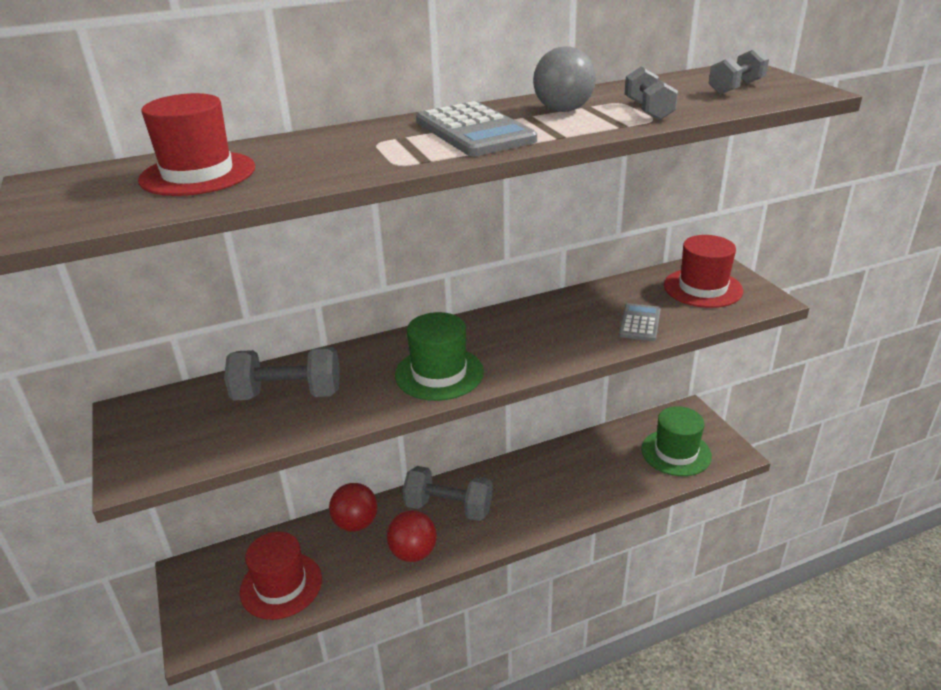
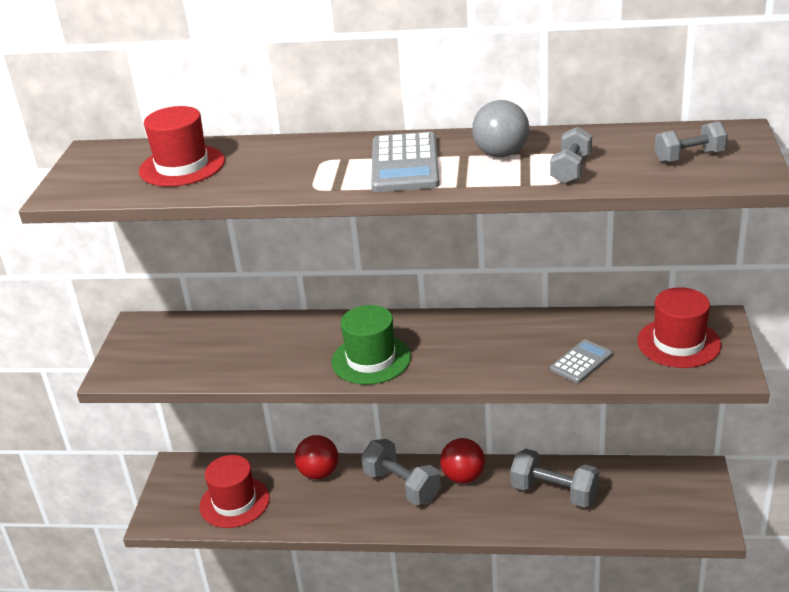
camera: 30 degrees right, 0 degrees up
(288, 394) = (249, 344): grey dumbbell -> grey dumbbell (554, 492)
(413, 552) = (348, 513): red ball -> red ball (463, 477)
(676, 452) = (652, 507): green hat -> none

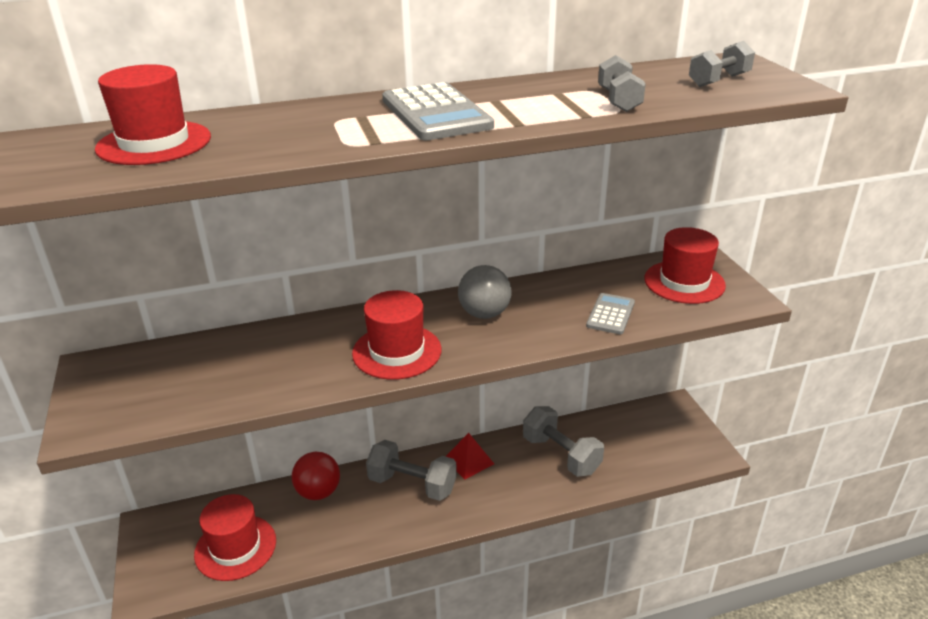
camera: 25 degrees left, 0 degrees up
(371, 359) = (397, 351): green hat -> red hat
(463, 477) = (469, 460): red ball -> red pyramid
(501, 154) = (532, 96): grey ball -> grey ball (484, 314)
(554, 492) = (561, 455): grey dumbbell -> grey dumbbell turned 45 degrees clockwise

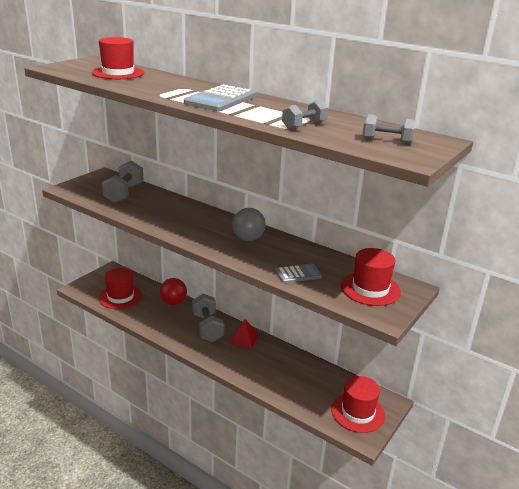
camera: 50 degrees right, 5 degrees down
(397, 351) = (187, 228): red hat -> red hat (358, 412)
(561, 455) = (286, 370): grey dumbbell -> grey dumbbell (124, 193)

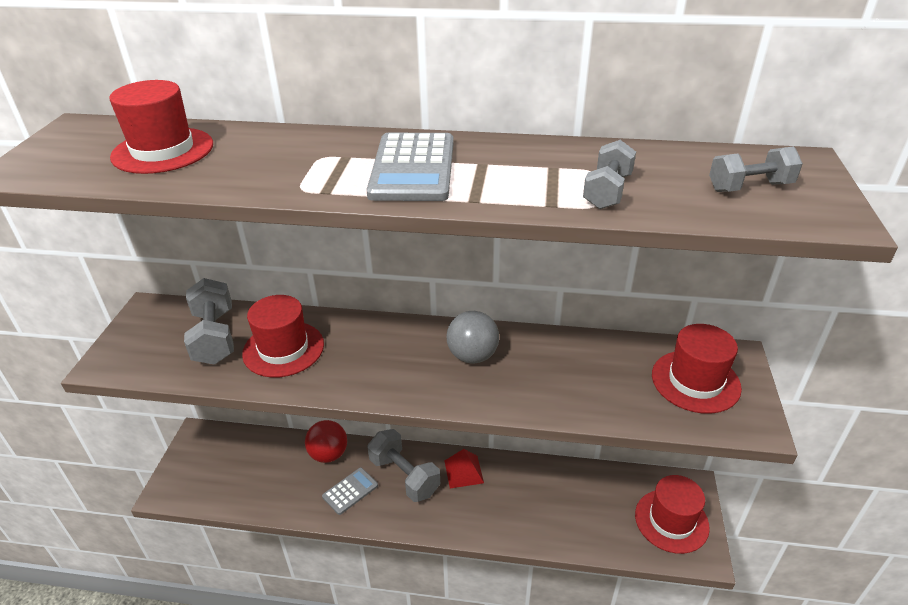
camera: 25 degrees left, 10 degrees up
(120, 297) = (244, 479): red hat -> red hat (283, 349)
(298, 274) = (591, 395): grey calculator -> grey calculator (350, 491)

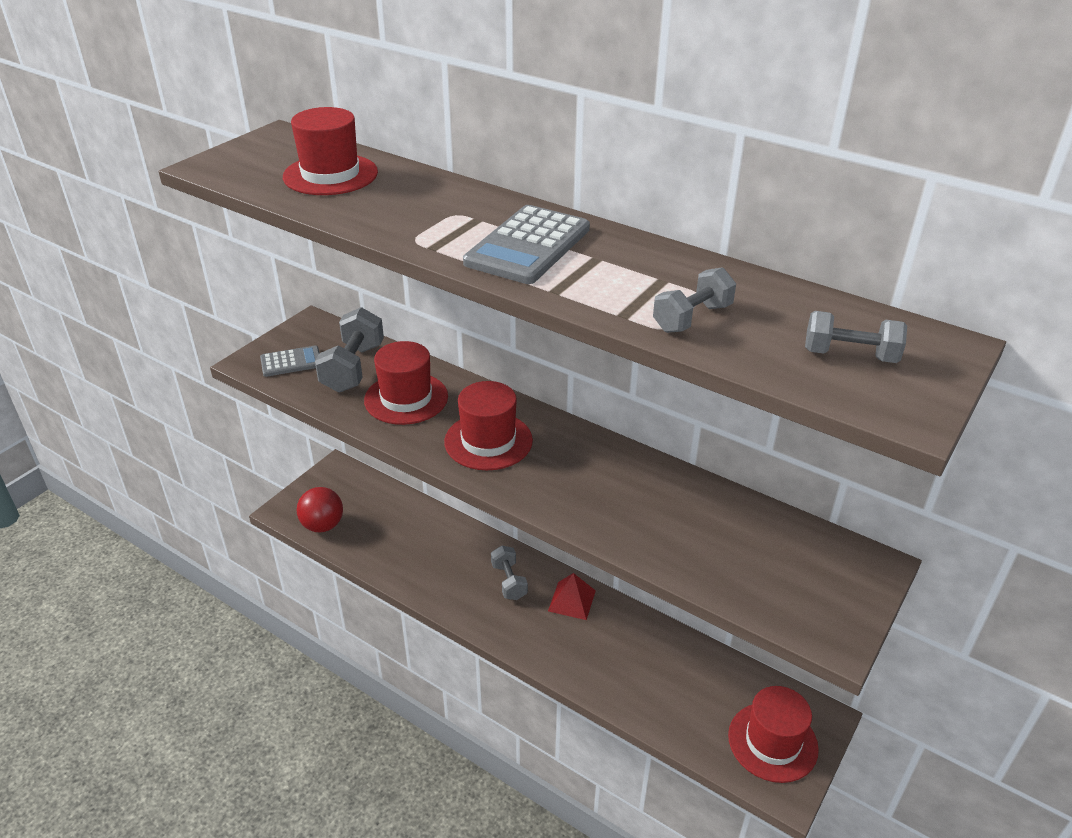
camera: 25 degrees right, 0 degrees up
(328, 454) = (447, 532): red ball -> red ball (323, 525)
(350, 491) = (448, 575): grey calculator -> grey calculator (291, 362)
(404, 476) = (509, 581): grey dumbbell -> grey dumbbell, size x0.63
(472, 356) = (580, 464): grey ball -> none
(695, 381) = (803, 572): red hat -> red hat (488, 441)

